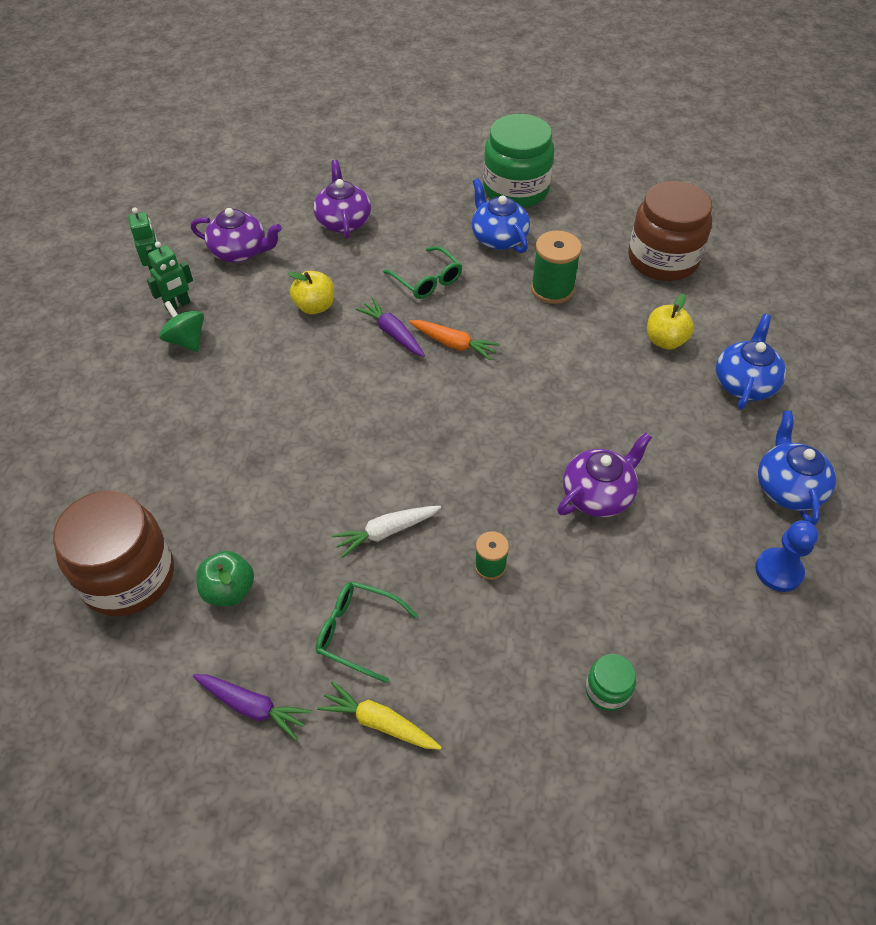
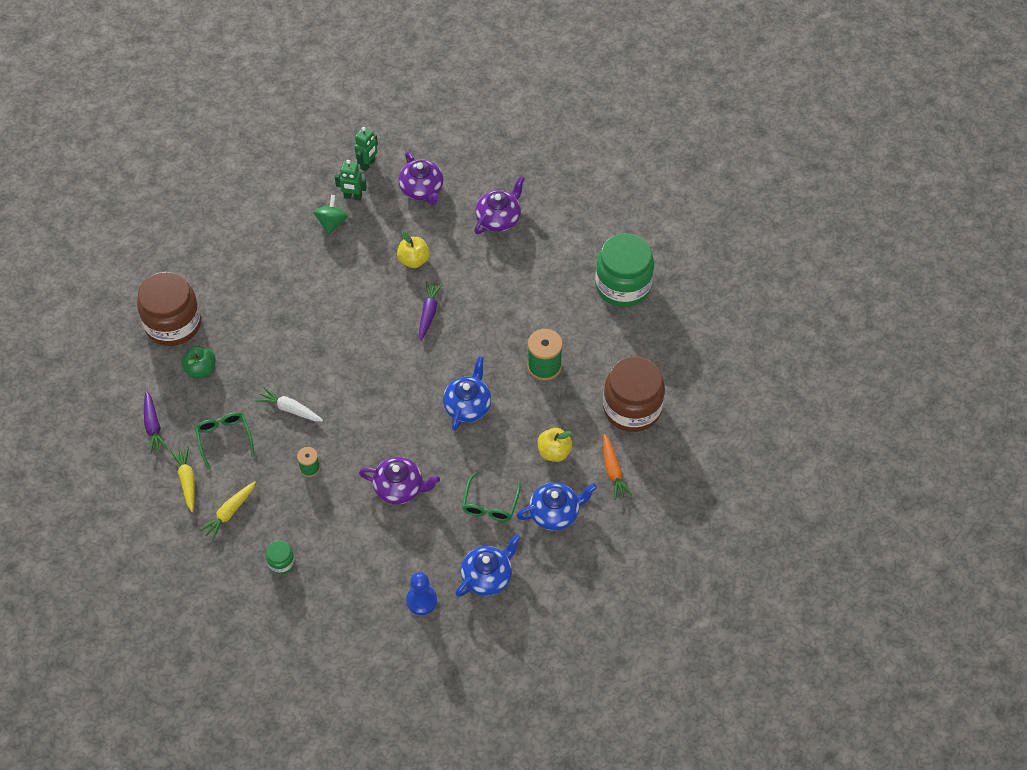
camera: 50 degrees right, 5 degrees up
(427, 280) = (489, 298): green glasses -> green glasses (490, 504)
(453, 344) = (448, 348): orange carrot -> orange carrot (613, 471)
(477, 702) = (229, 513): none -> yellow carrot
(498, 238) = (564, 308): blue teapot -> blue teapot (468, 405)

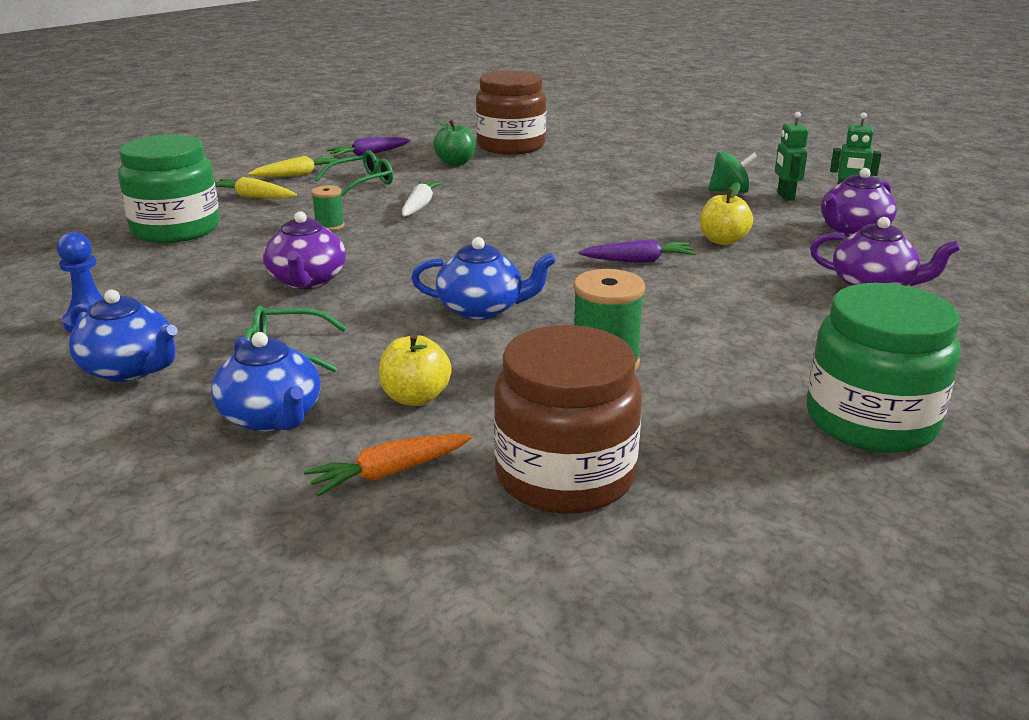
camera: 75 degrees right, 30 degrees down
(281, 562) = (176, 229): green jar -> green jar, size x2.27

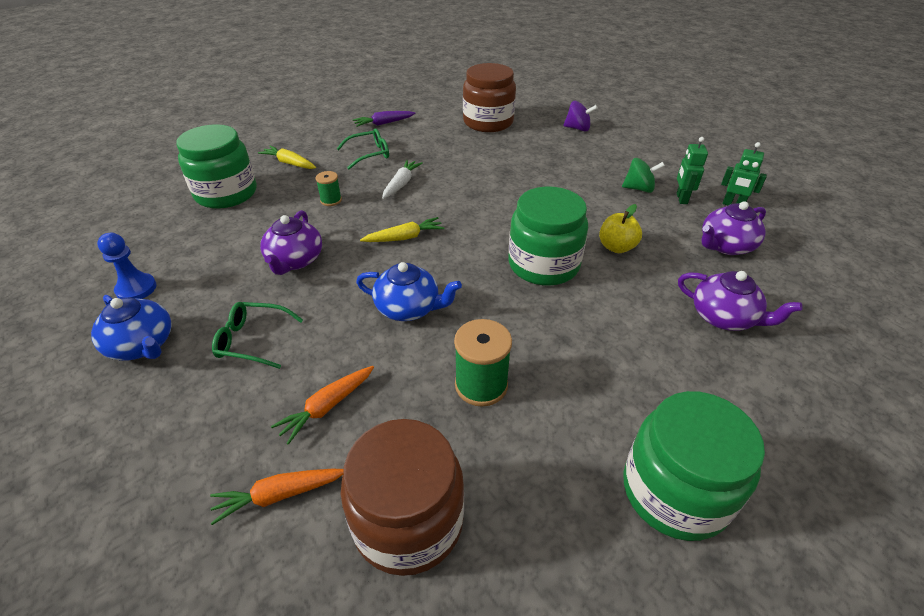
camera: 10 degrees right, 15 degrees up
(272, 417) = (218, 415): blue teapot -> none
(297, 175) = (327, 142): yellow carrot -> yellow carrot (404, 237)
(415, 397) = (327, 407): yellow apple -> orange carrot
(455, 163) = (442, 138): green apple -> none
(631, 145) = (577, 128): none -> purple spinning top
(638, 261) = (543, 264): purple carrot -> green jar

